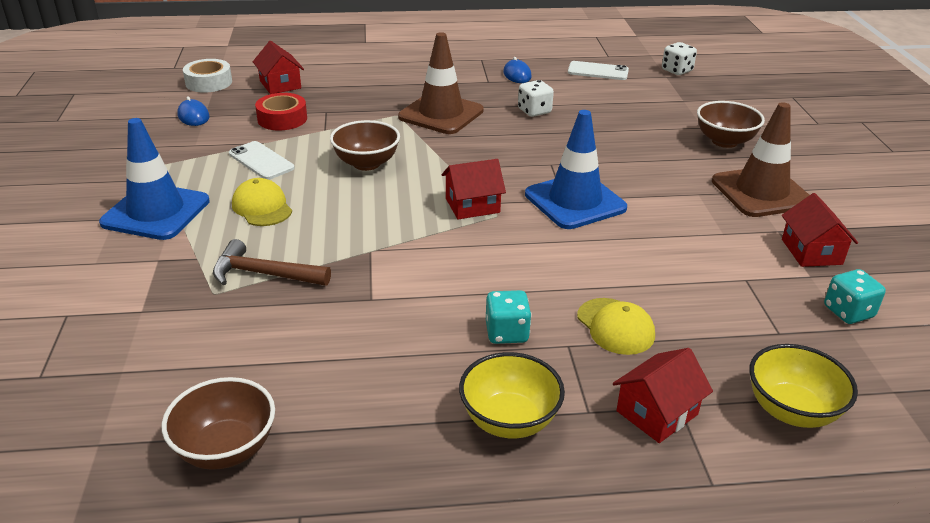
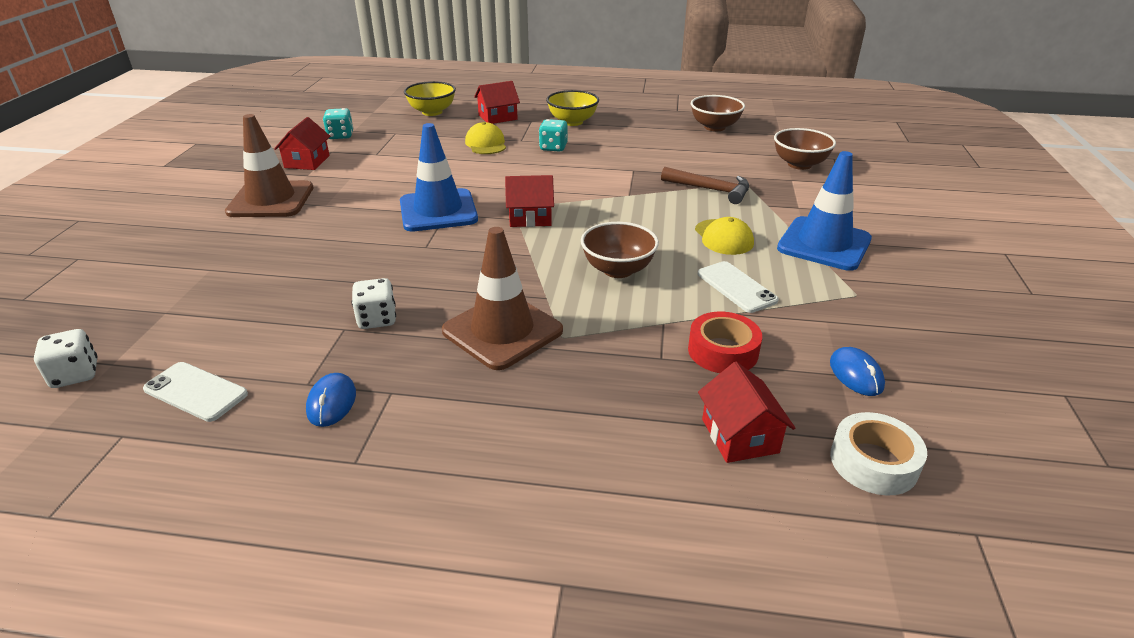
camera: 165 degrees left, 0 degrees up
(724, 141) = (217, 249): brown bowl -> brown bowl (799, 164)

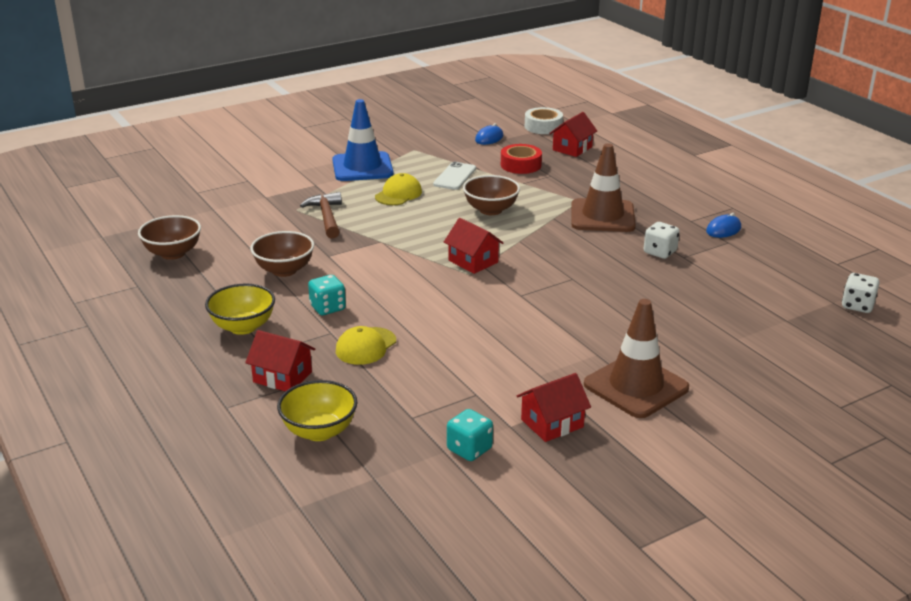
camera: 130 degrees left, 5 degrees down
(196, 392) = (790, 265): white phone -> none
(438, 211) = (522, 300): blue traffic cone -> none
(799, 164) = (228, 200): brown bowl -> brown bowl (284, 270)

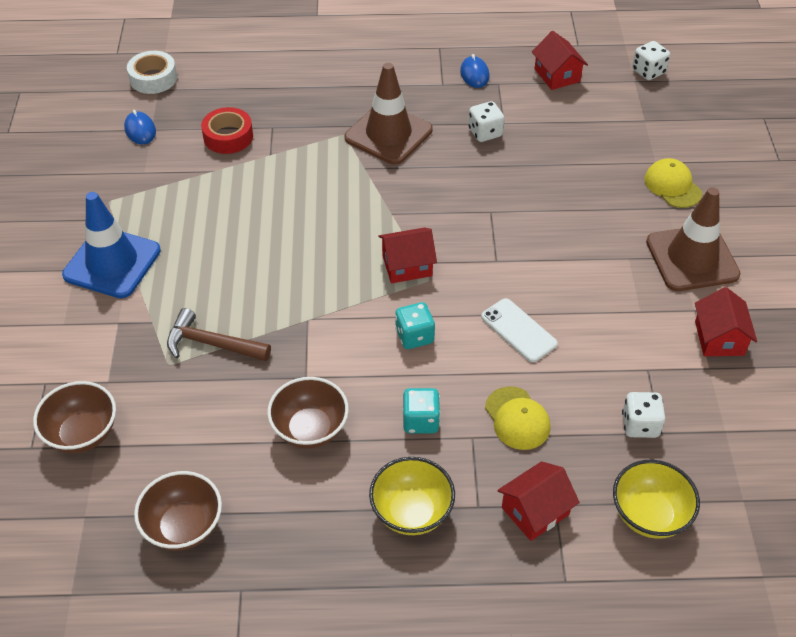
camera: 60 degrees left, 20 degrees up
(398, 194) = (209, 260): yellow cap -> yellow cap (672, 186)
(410, 404) = (640, 425): none -> white dice
(455, 176) = (208, 197): white phone -> white phone (518, 330)
(469, 449) = (731, 412): turquoise dice -> turquoise dice (414, 336)
(490, 210) = (309, 204): brown bowl -> brown bowl (82, 434)
(572, 148) = (226, 83): red house -> red house (557, 75)

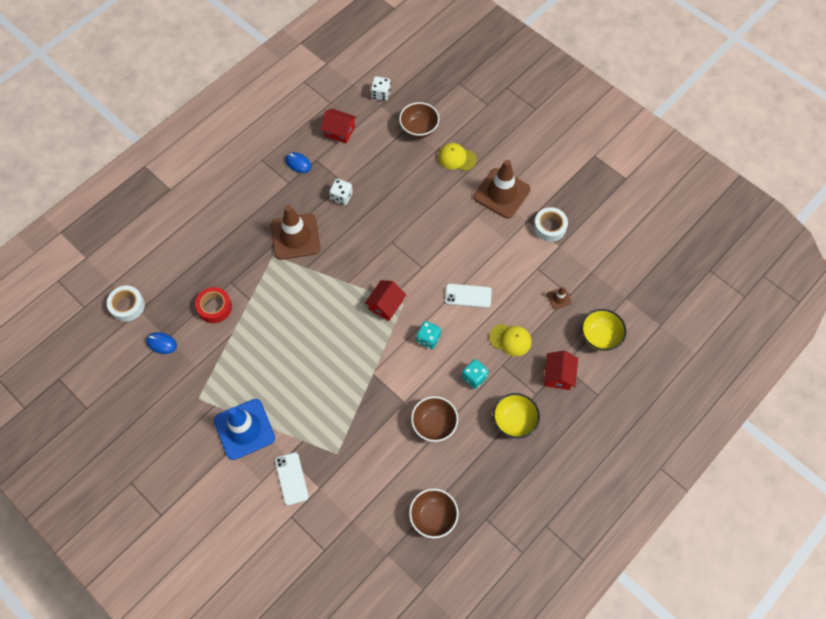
camera: 45 degrees left, 15 degrees up
(82, 434) = (339, 521): brown bowl -> brown bowl (419, 129)
(93, 347) = (291, 478): none -> white phone
(212, 344) = (344, 425): brown hammer -> none
(640, 425) = (559, 298): white dice -> brown traffic cone
(719, 338) = (549, 227): red house -> white tape

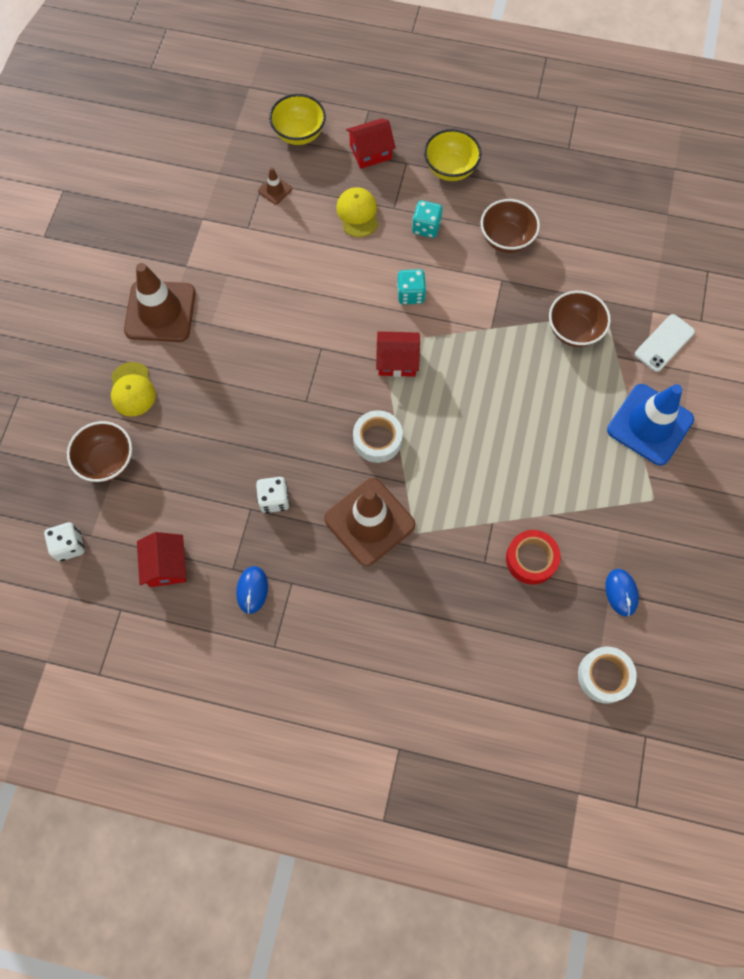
camera: 120 degrees left, 5 degrees up
(433, 517) = (601, 193): brown bowl -> brown bowl (573, 331)
(468, 296) = (329, 280): white phone -> none
(549, 227) = (181, 239): white tape -> white tape (377, 439)

